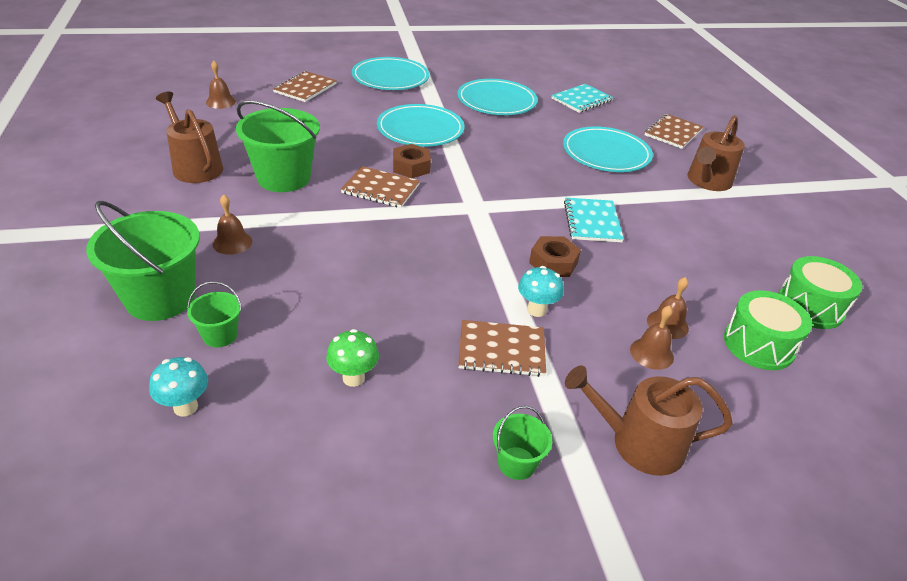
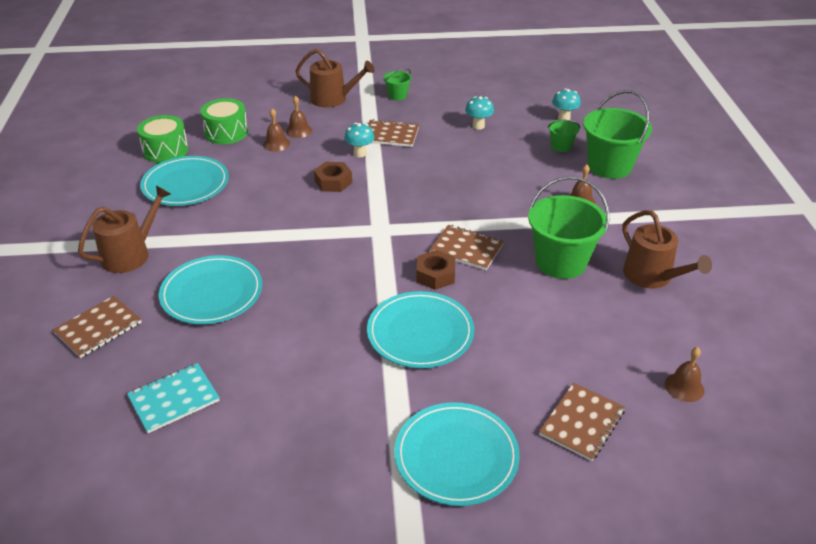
camera: 170 degrees left, 0 degrees up
(353, 378) = (478, 126): green mushroom -> turquoise mushroom
(496, 101) = (304, 394): turquoise plate -> turquoise plate (185, 184)
(592, 221) = (281, 214): turquoise notebook -> none

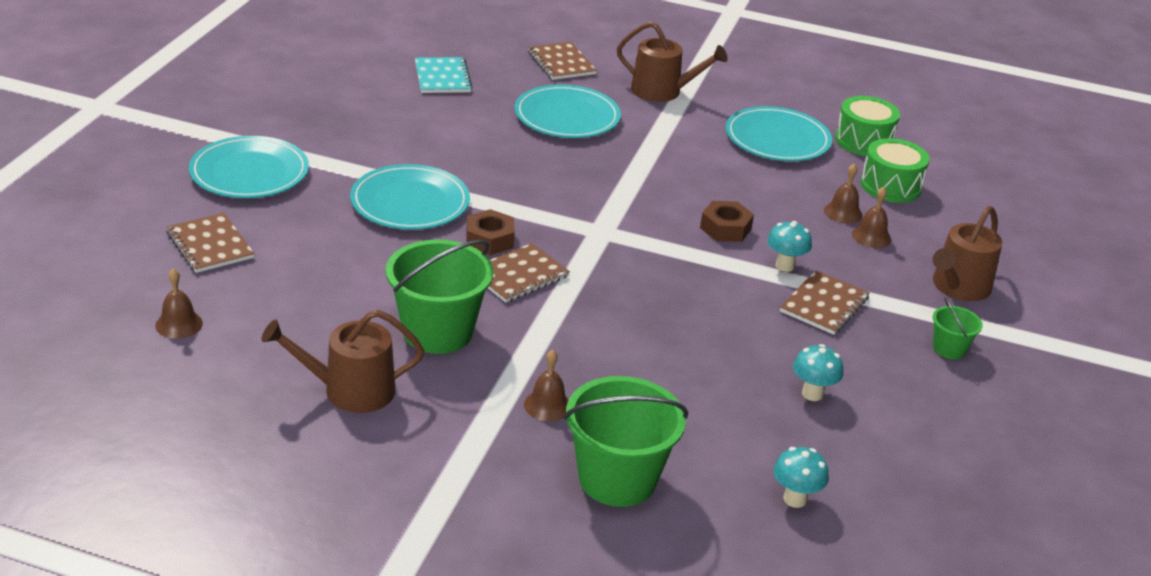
camera: 110 degrees right, 5 degrees down
(130, 254) = (662, 91): brown watering can -> brown watering can turned 45 degrees counterclockwise
(561, 146) = (705, 454): green bucket -> none

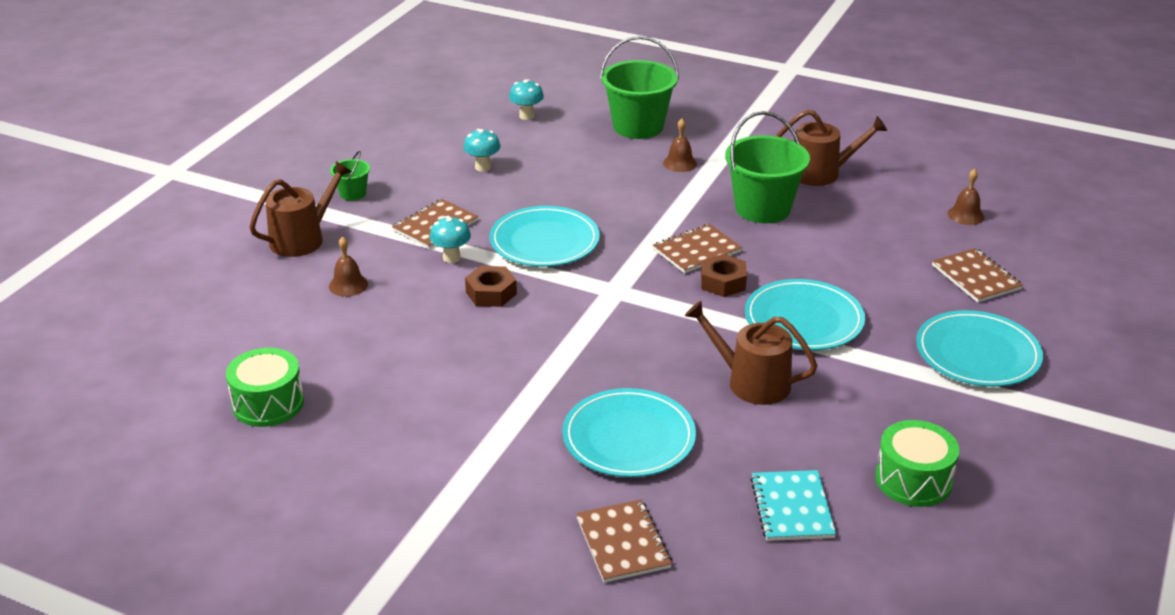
camera: 170 degrees left, 0 degrees up
(662, 91) = (491, 486): brown watering can -> brown watering can (751, 382)
(777, 139) = (375, 405): turquoise plate -> turquoise plate (544, 241)
(843, 213) = (359, 310): brown bell -> none
(890, 186) = (283, 341): green drum -> green drum (913, 480)

